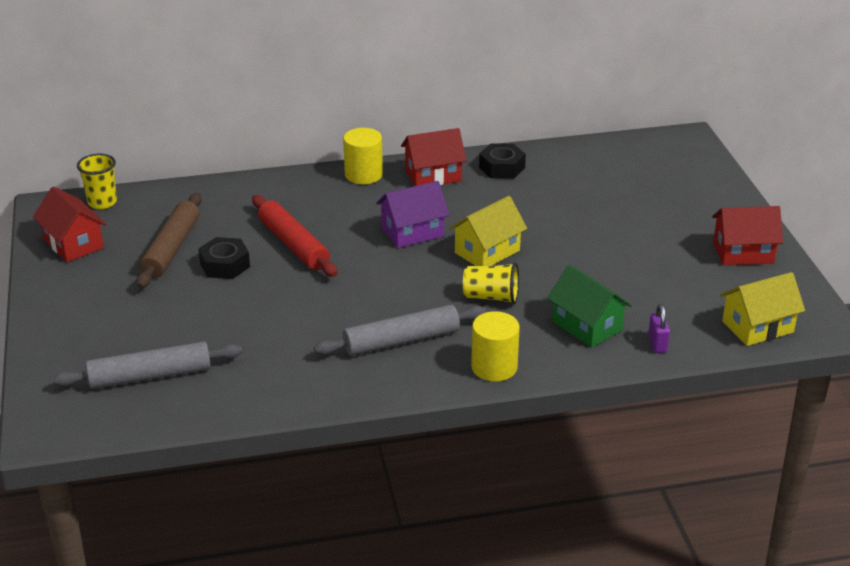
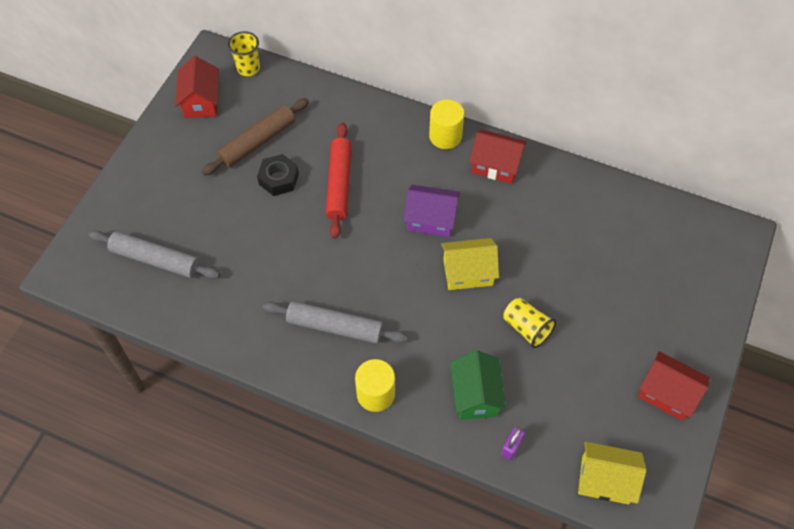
camera: 35 degrees right, 25 degrees up
(491, 297) = (431, 322): yellow cup -> yellow cup (526, 328)
(502, 168) = (555, 185): black nut -> none

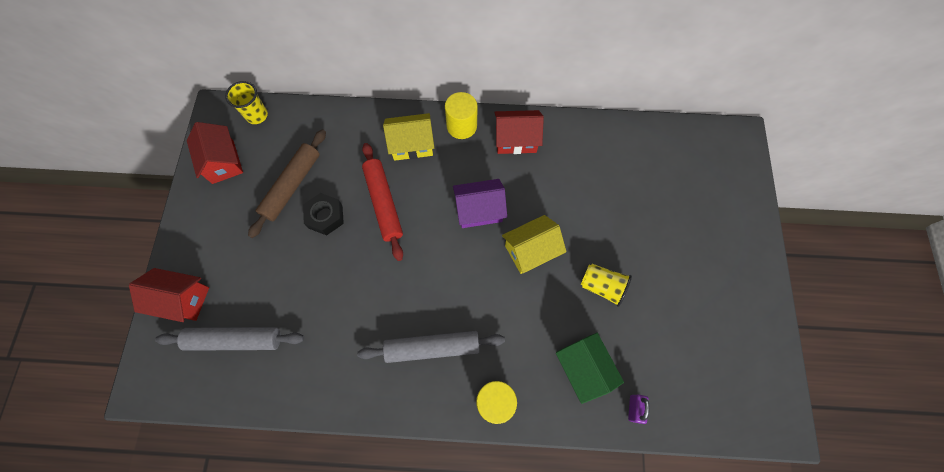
camera: 20 degrees left, 10 degrees up
(605, 480) = (725, 408): yellow house -> yellow house (412, 144)
(667, 393) = (742, 305): red house -> red house (182, 299)

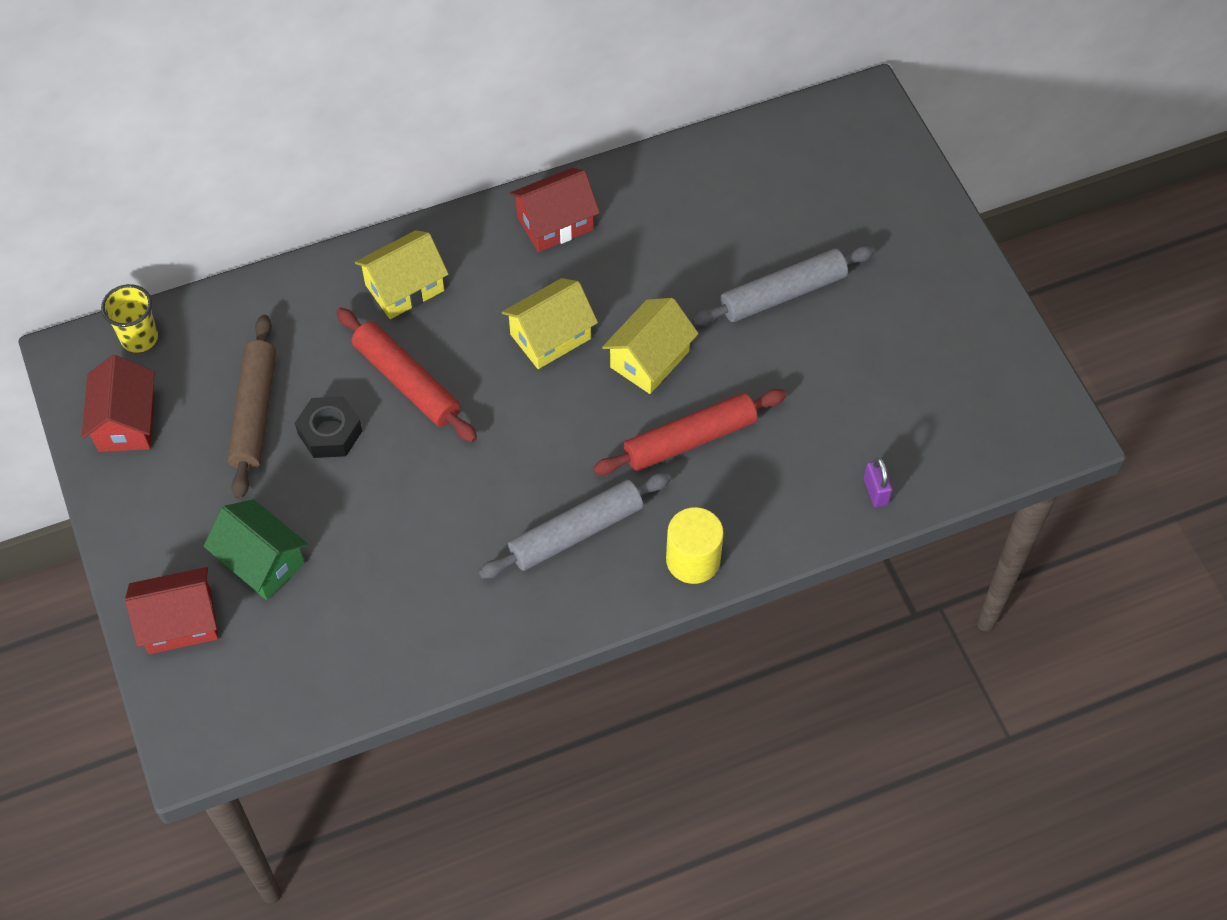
camera: 25 degrees left, 10 degrees down
(223, 162) = (126, 422): red house -> red house turned 45 degrees clockwise
(235, 340) = (291, 639): grey rolling pin -> grey rolling pin (783, 294)
(461, 126) = (465, 234): yellow cylinder -> none
(479, 210) = (550, 336): purple house -> yellow house
(531, 315) = (689, 439): none -> red rolling pin
(583, 369) = (790, 473): green house -> green house (261, 561)
(602, 286) = (767, 365): yellow cup -> none

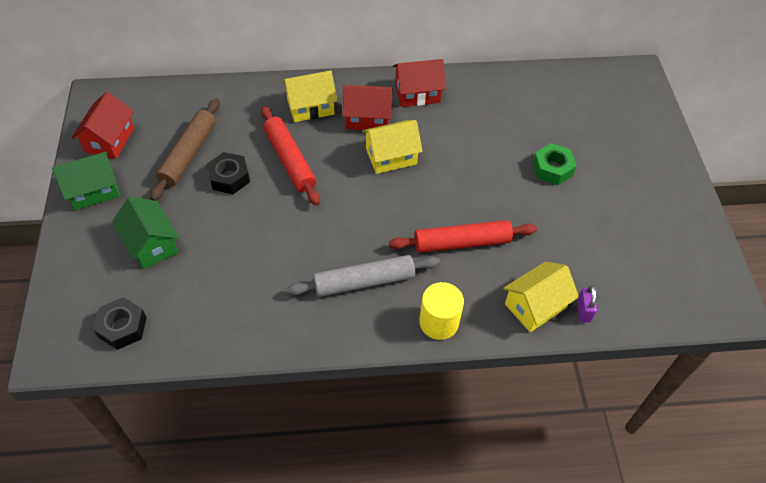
camera: 15 degrees right, 5 degrees down
(139, 338) = (140, 96): yellow cup -> none
(141, 506) = (94, 190): none -> green house
(180, 622) = (82, 268): red house -> red house (367, 118)
(274, 686) = (122, 327): none -> black nut
(649, 359) = (451, 186): yellow house -> yellow house (535, 306)
(783, 294) = (552, 169): grey rolling pin -> green nut

